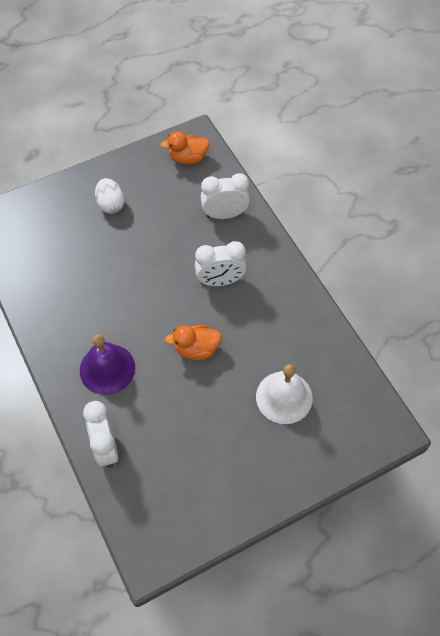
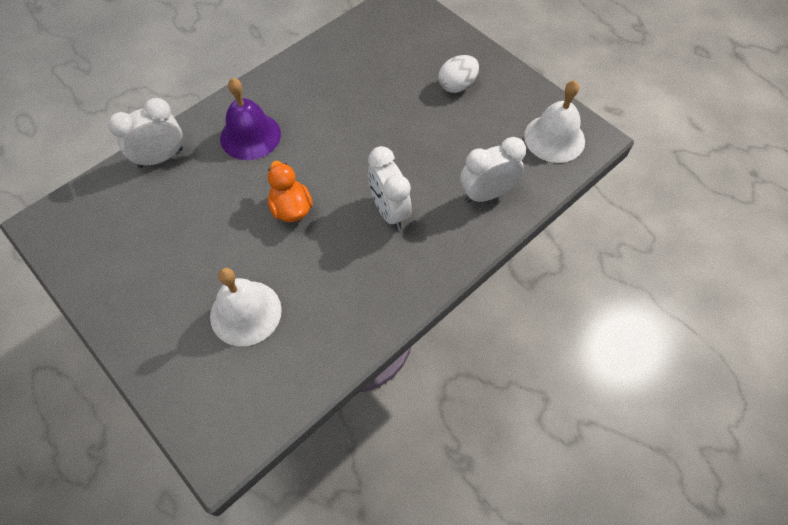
camera: 75 degrees right, 0 degrees up
(187, 158) = (554, 138): orange duck -> white bell
(224, 214) = (487, 194): white clock -> white clock turned 90 degrees counterclockwise

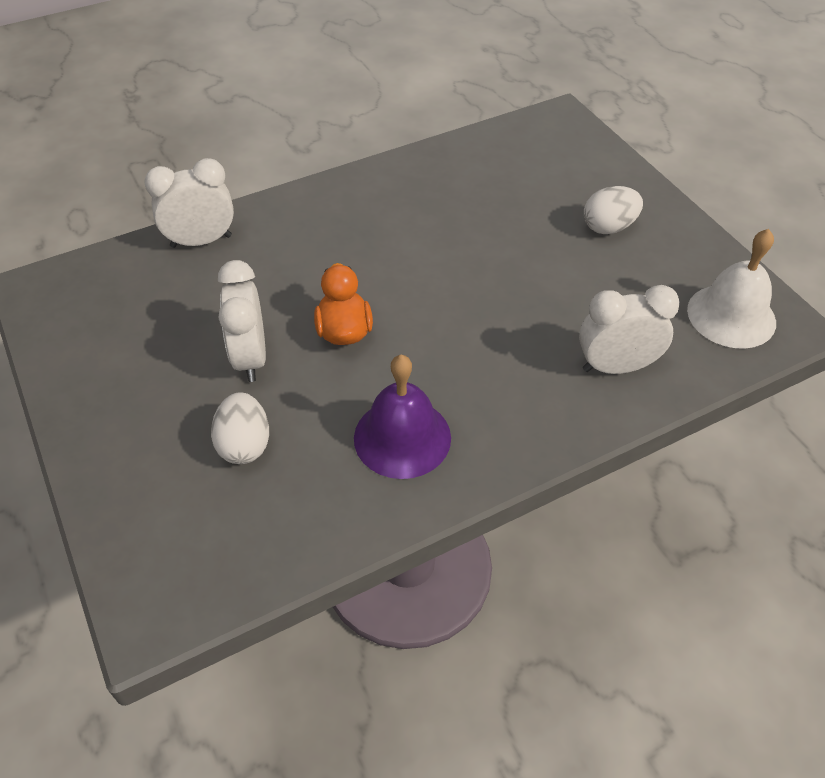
camera: 15 degrees right, 10 degrees down
(245, 312) = (244, 444): white bell -> white egg
(250, 136) = (319, 237): purple bell -> purple bell (402, 437)
(389, 211) = (474, 360): white clock -> white clock (251, 357)

